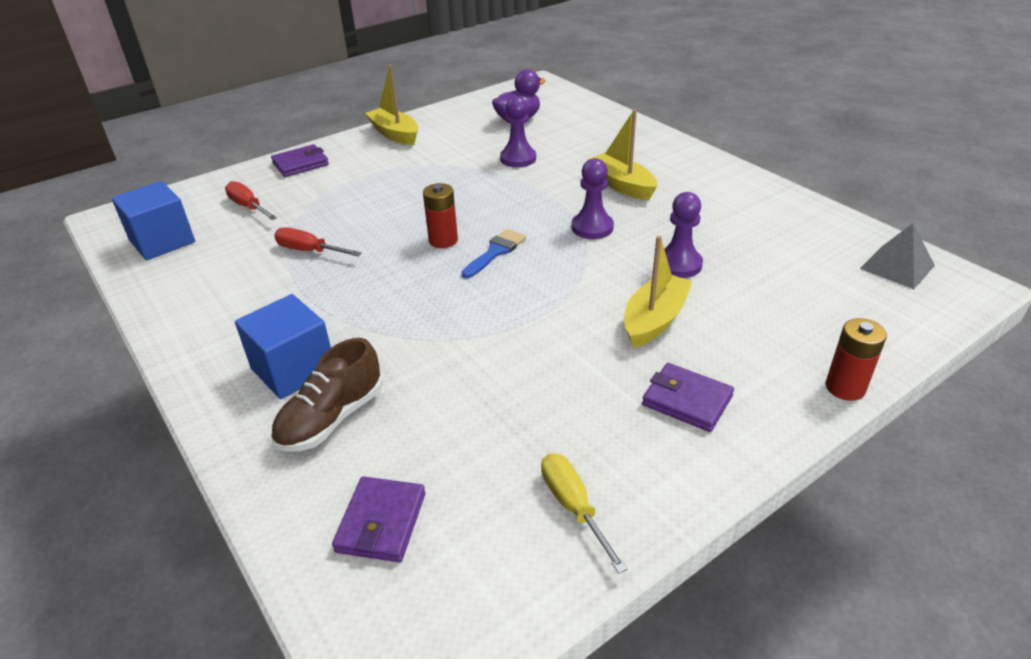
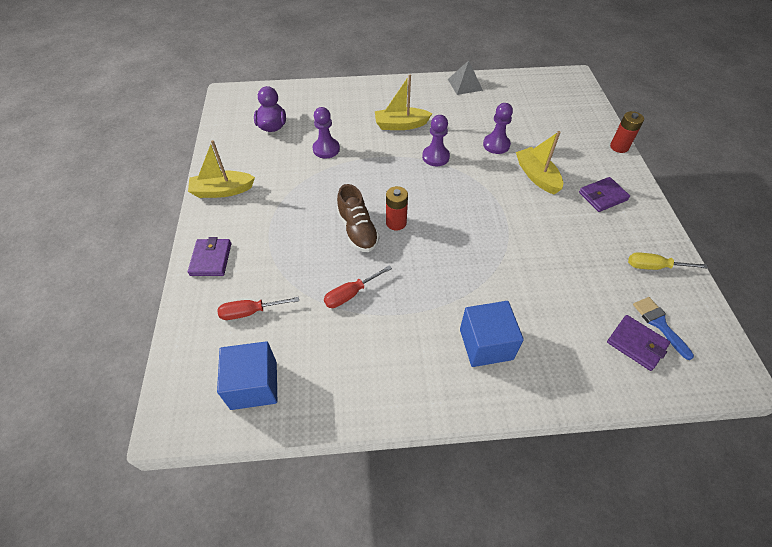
camera: 60 degrees left, 15 degrees up
(331, 418) = (544, 339): brown shoe -> brown shoe (357, 230)
(496, 252) = (428, 205): blue brush -> blue brush (659, 324)
(897, 266) = (547, 85): grey pyramid -> grey pyramid (465, 84)

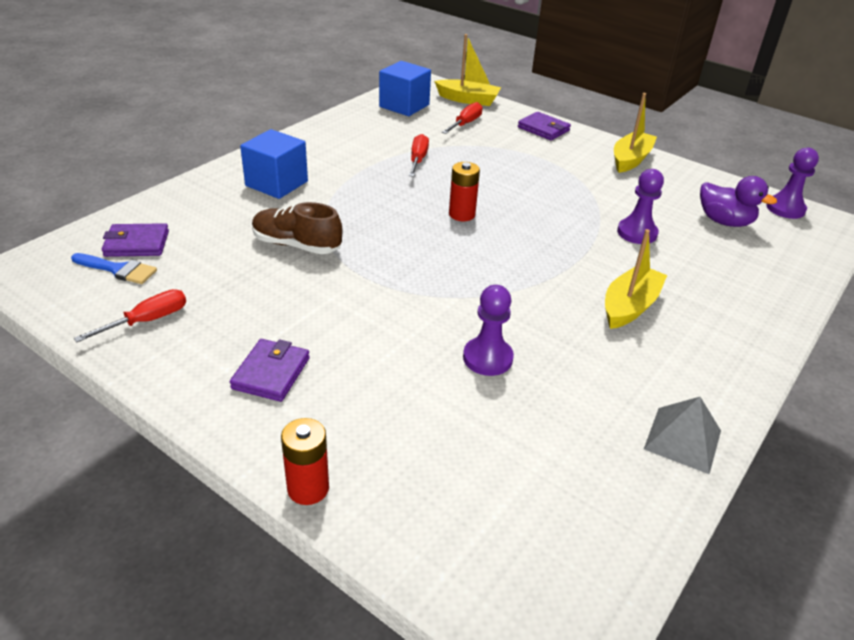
camera: 130 degrees right, 15 degrees down
(357, 230) = (482, 193): brown shoe -> brown shoe (297, 245)
(435, 157) = (528, 294): purple pawn -> purple pawn (785, 208)
(537, 176) = (384, 347): yellow boat -> yellow boat (468, 100)
(653, 267) = (148, 320): yellow screwdriver -> red screwdriver

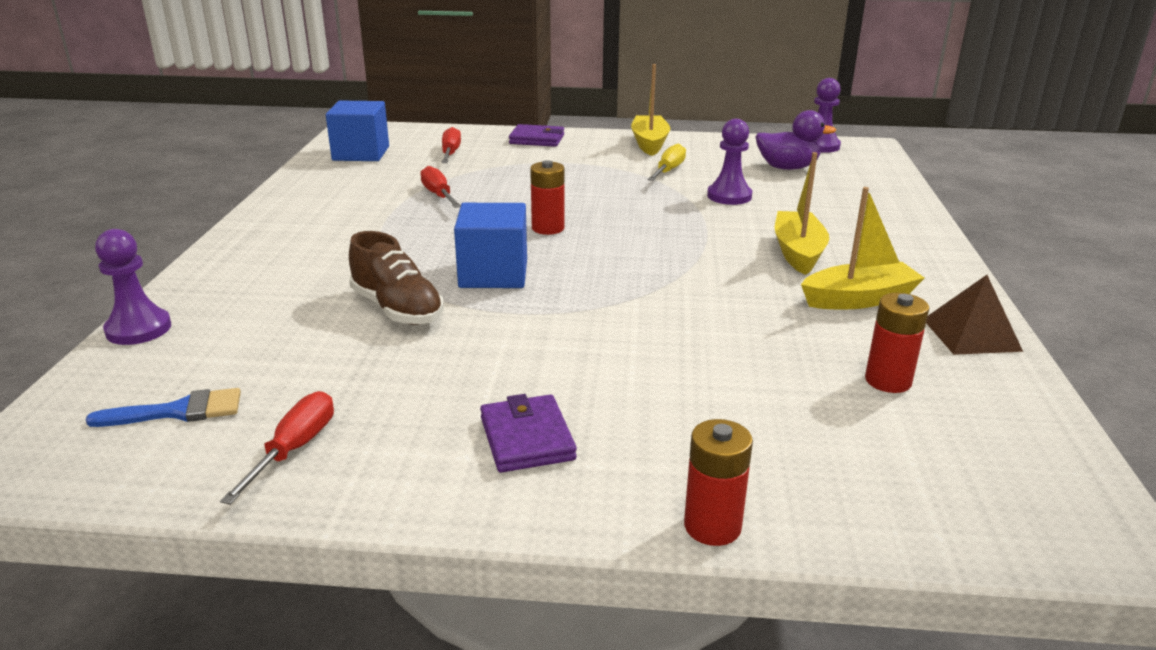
camera: 30 degrees left, 10 degrees down
(137, 244) = (171, 375): purple wallet -> none
(276, 183) = (294, 260): blue cube -> blue cube (493, 274)
(297, 245) = (397, 309): brown shoe -> brown shoe turned 120 degrees counterclockwise
(468, 100) = (427, 133): yellow boat -> yellow boat (859, 299)
(487, 358) = (732, 337): purple pawn -> purple pawn (138, 329)
(559, 446) = (888, 381): none -> red battery
(615, 191) = (669, 170): none -> yellow screwdriver
(683, 439) = (971, 334): grey pyramid -> brown pyramid

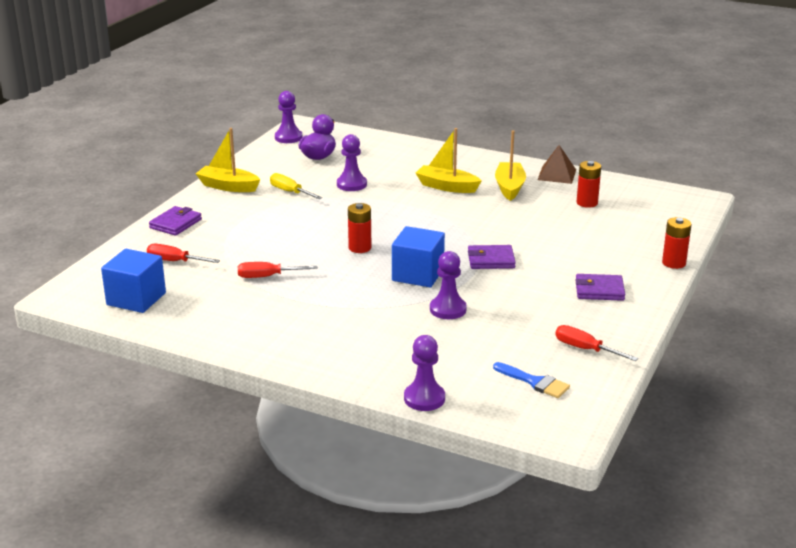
camera: 70 degrees left, 0 degrees up
(178, 411) = (535, 382): blue brush -> blue brush turned 120 degrees clockwise
(397, 309) = (448, 309): brown shoe -> purple pawn
(576, 320) = (491, 260): none -> purple wallet

